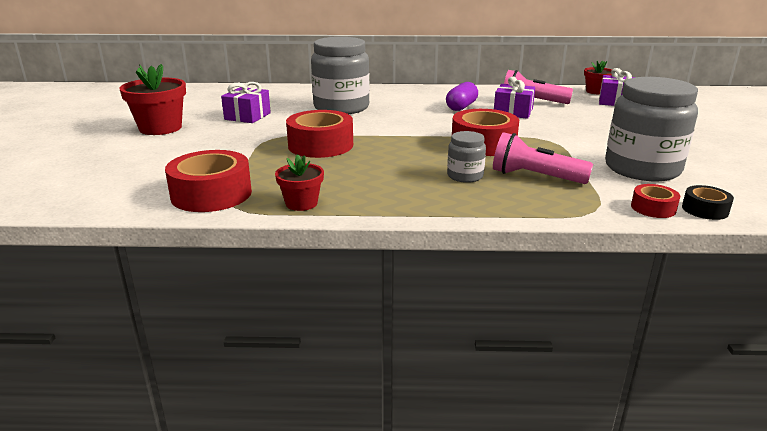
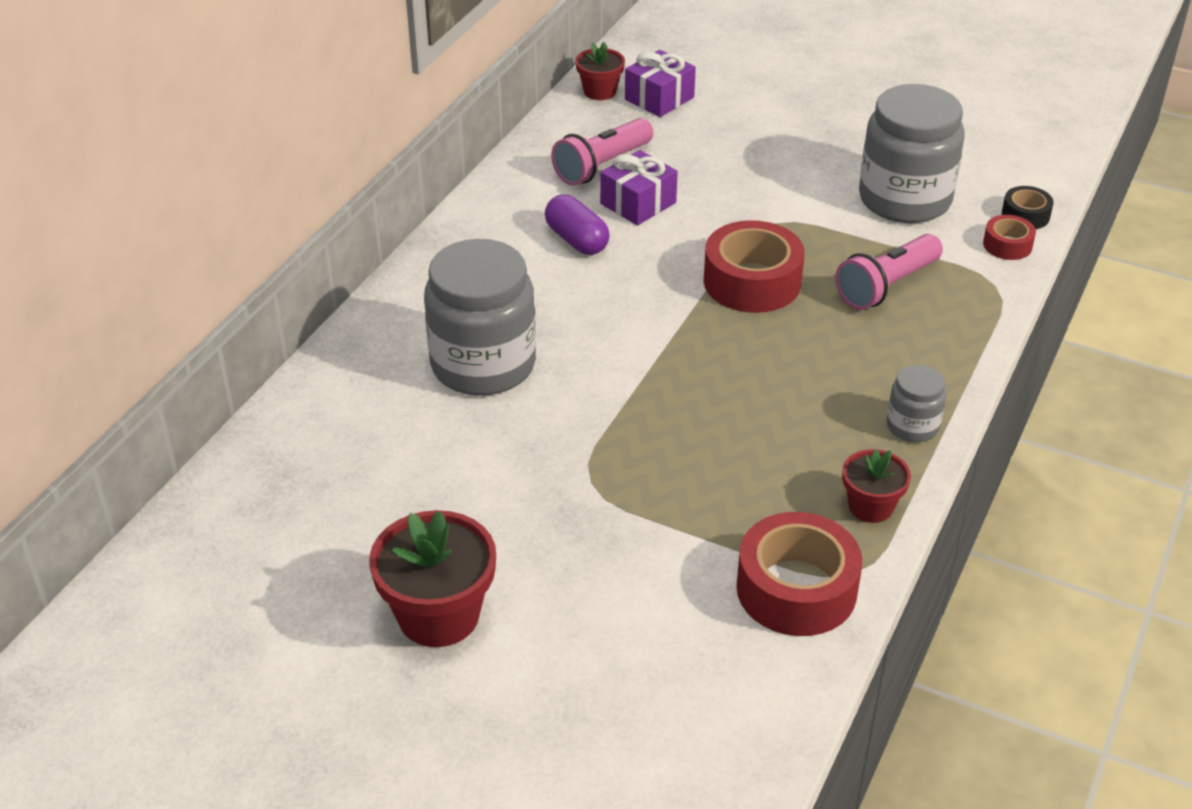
camera: 65 degrees left, 15 degrees up
(247, 116) = (448, 488): purple gift -> none
(320, 145) = (660, 436): red tape -> none
(465, 176) = (855, 340): grey jar -> grey jar (912, 426)

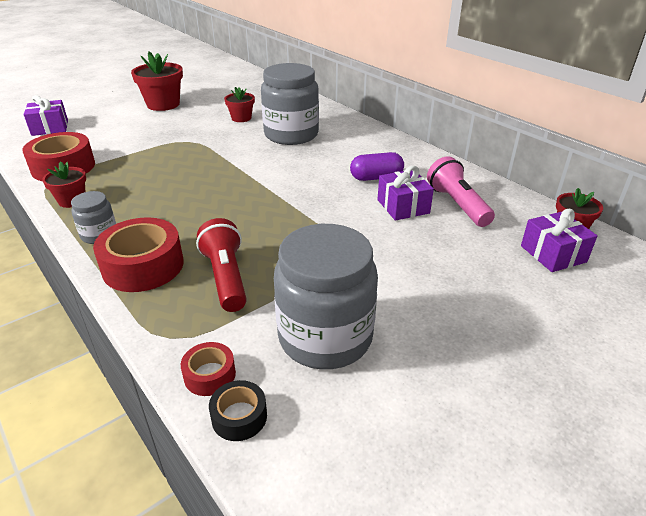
camera: 115 degrees right, 5 degrees down
(445, 456) = (241, 118): none -> red flower pot
(673, 736) = (50, 128): none -> purple gift
(752, 282) = (284, 223): red tape -> red tape (143, 266)
(886, 286) = (226, 277): pink flashlight -> red flashlight

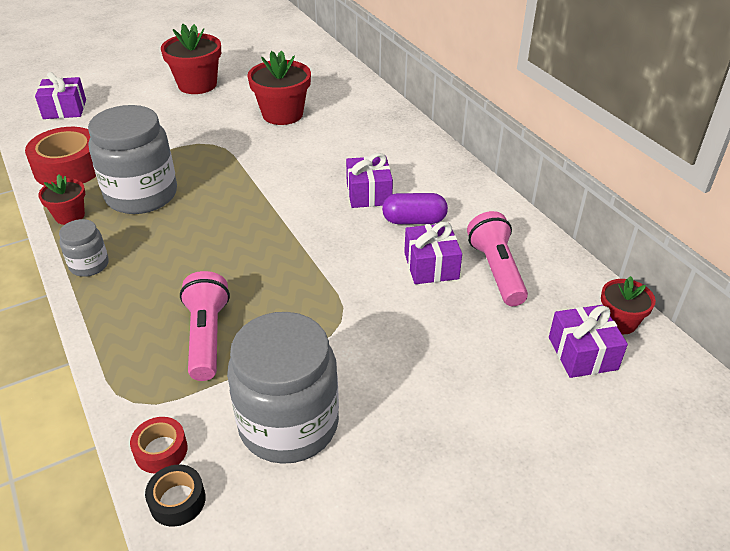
camera: 10 degrees right, 5 degrees up
(143, 266) = (125, 311): red tape -> none
(226, 277) = (207, 336): red flashlight -> pink flashlight
(241, 118) = (282, 114): red flower pot -> red flower pot, size x1.71
(291, 135) = (334, 145): grey jar -> grey jar (141, 195)
(332, 163) = (369, 194): none -> purple gift

